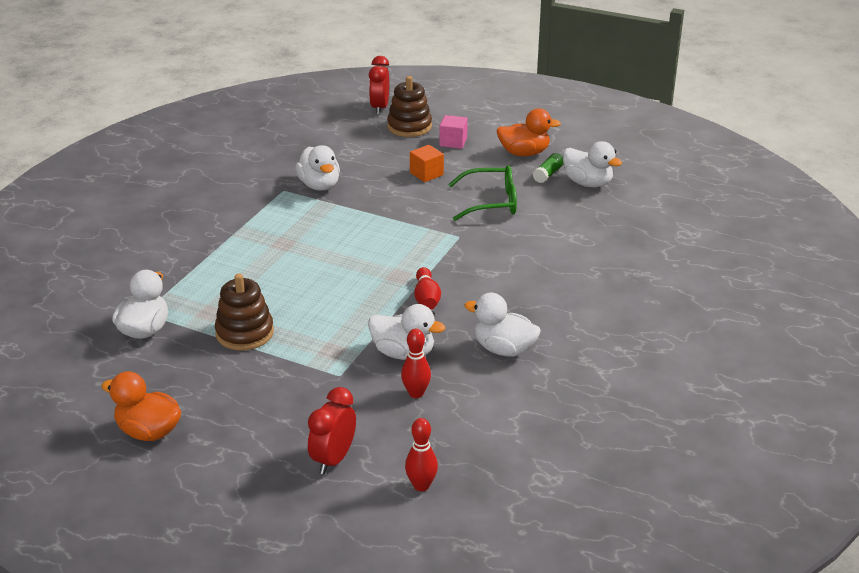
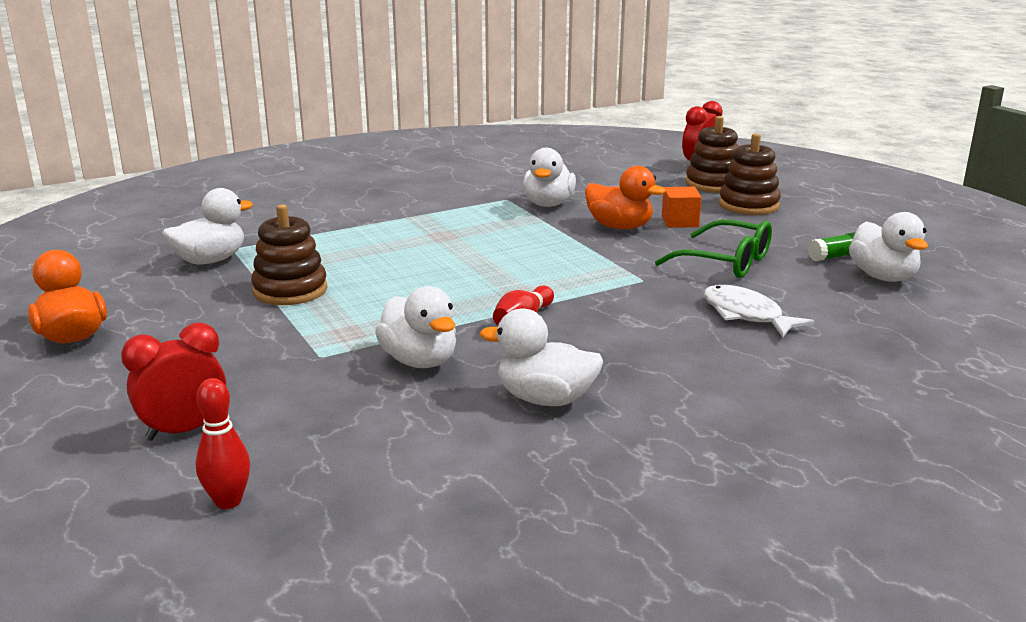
camera: 35 degrees right, 10 degrees down
(416, 393) = (373, 404): red bowling pin -> none
(453, 142) = (748, 205): pink cube -> brown stacking toy
(504, 349) = (545, 399): white duck -> white duck turned 45 degrees counterclockwise
(524, 153) = (827, 232): orange duck -> orange duck (619, 227)
(544, 243) = (746, 315): none -> white fish

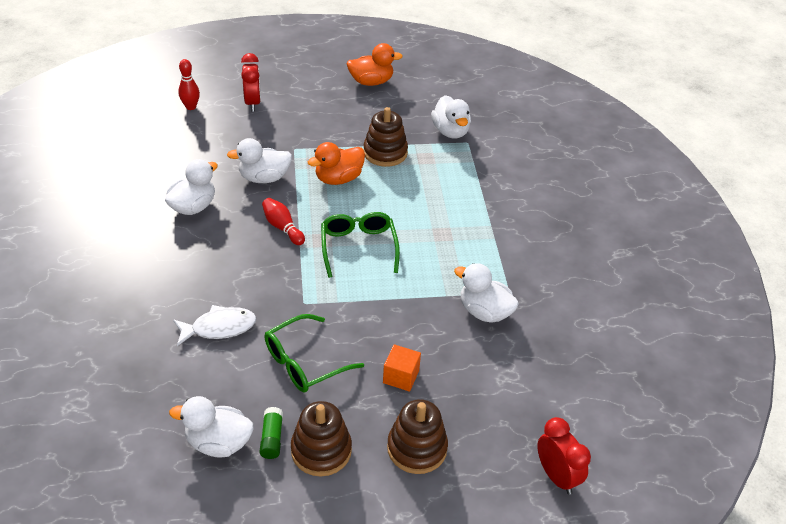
camera: 110 degrees right, 20 degrees up
(513, 271) = (358, 247): none -> green glasses
(619, 227) = (409, 333): orange duck -> orange duck (338, 179)
(713, 184) = (489, 454): brown stacking toy -> brown stacking toy (321, 450)

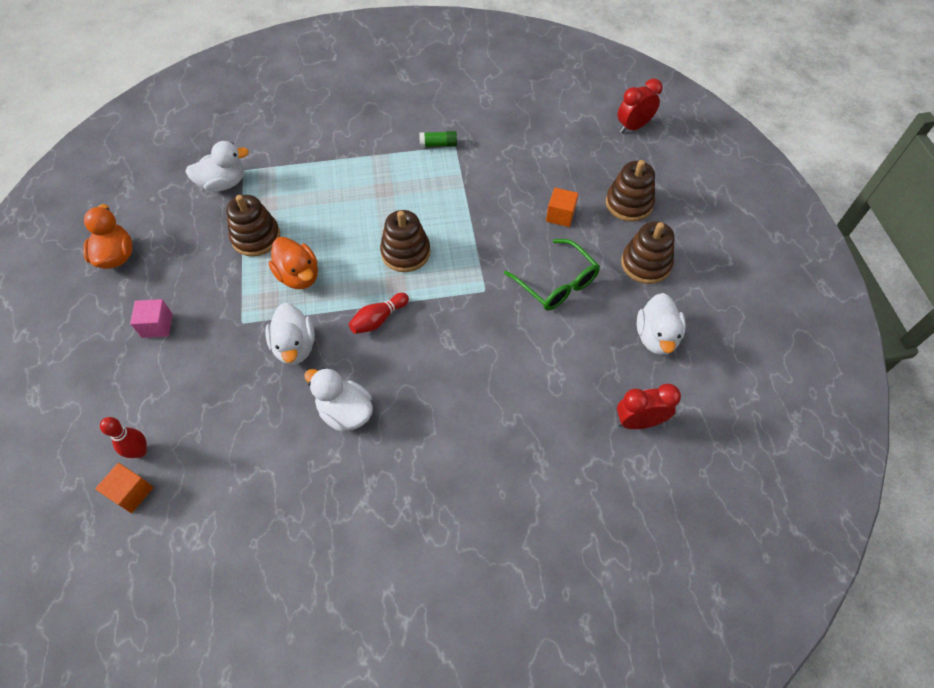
camera: 90 degrees left, 15 degrees up
(159, 106) = (131, 492): none -> orange cube
(219, 328) = (525, 357): white fish -> none
(253, 103) = (141, 377): red clock -> red clock (638, 421)
(272, 438) = (642, 299): green glue stick -> green glue stick (438, 144)
(299, 106) = (157, 325): none -> pink cube
(358, 247) = (405, 252): green glasses -> brown stacking toy
(484, 312) = (480, 162): white duck -> none

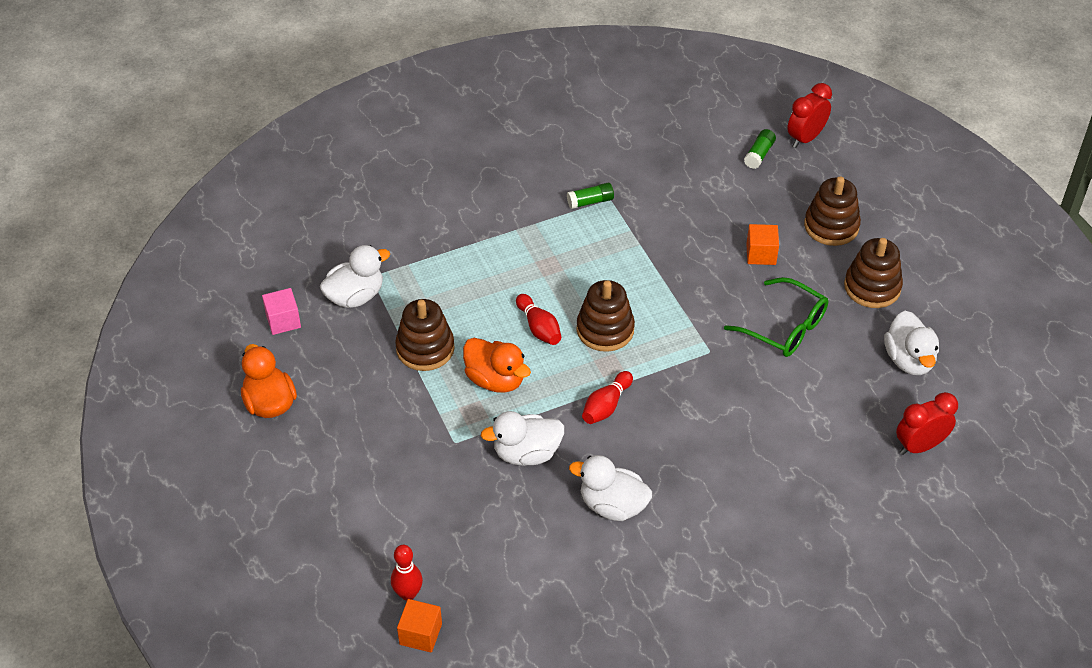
camera: 15 degrees left, 10 degrees down
(157, 325) = (359, 466): pink cube -> pink cube (283, 321)
(295, 346) = (526, 453): white duck -> white duck turned 105 degrees clockwise
(353, 239) = (539, 328): none -> red bowling pin
(590, 133) = (759, 154): none -> green glue stick

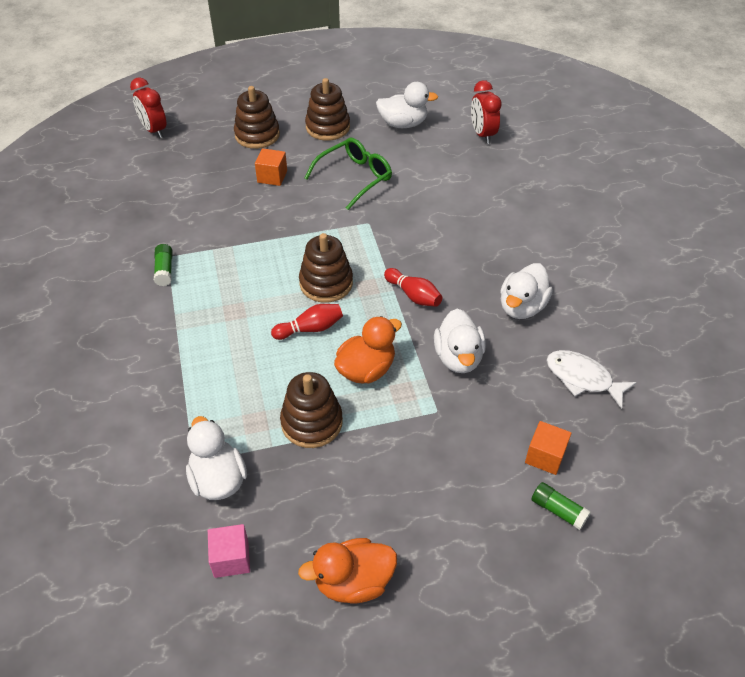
camera: 80 degrees left, 0 degrees up
(408, 594) = (614, 469): red bowling pin -> none
(420, 634) = (658, 463): orange cube -> orange cube (545, 456)
(520, 565) = (582, 378): none -> white fish
(759, 154) = (159, 158): green glue stick -> green glue stick (558, 510)

